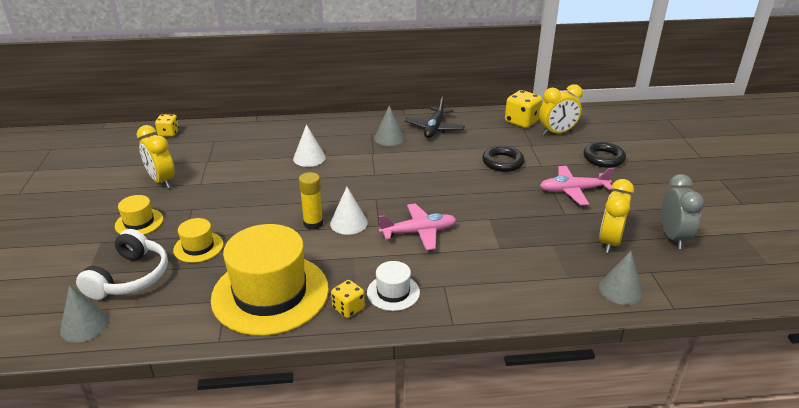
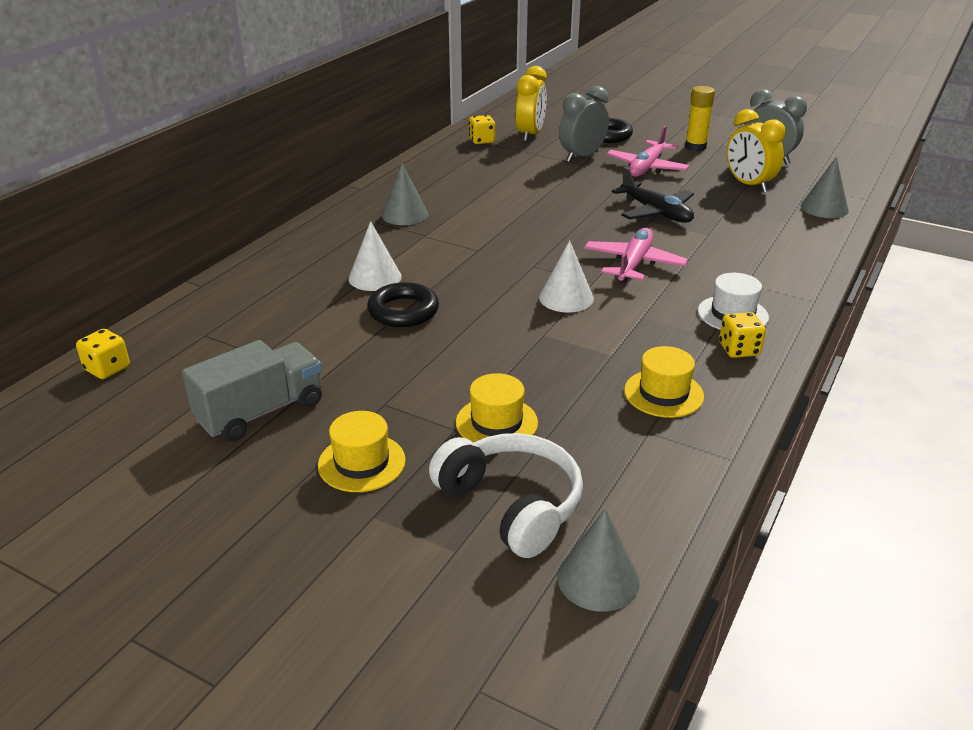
camera: 55 degrees left, 0 degrees up
(162, 181) = (261, 412): yellow clock -> grey truck
(270, 293) = (663, 393): yellow hat -> yellow hat, size x0.46
(313, 223) = (540, 321): yellow glue stick -> yellow glue stick (695, 147)
(434, 128) = (424, 184): black plane -> black plane (656, 212)
(502, 162) = (551, 178): black ring -> black ring (403, 311)
(521, 121) = (482, 141): yellow dice -> yellow dice, size x0.62
(552, 161) = (582, 157): none -> grey clock

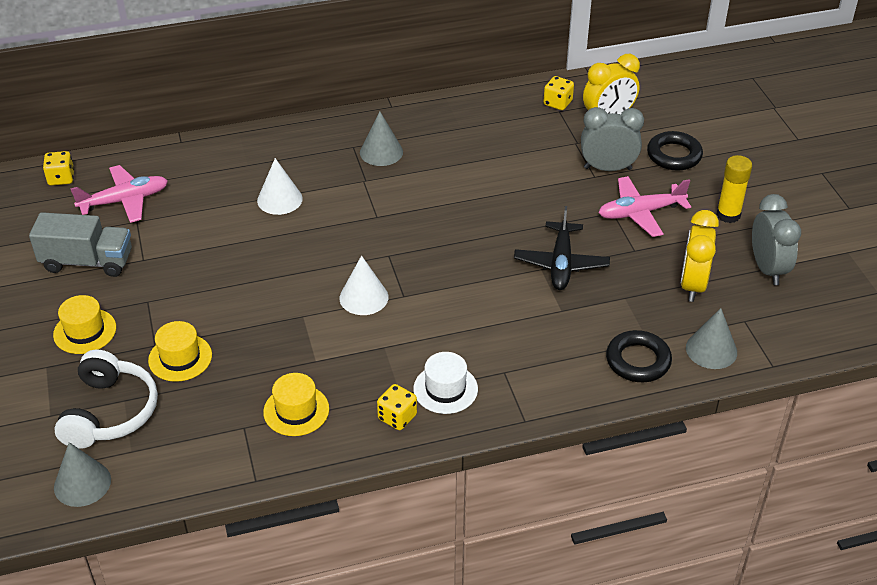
camera: 45 degrees right, 10 degrees up
(403, 311) = (255, 239): black ring -> black ring (638, 361)
(634, 264) = (457, 300): pink plane -> pink plane (125, 201)

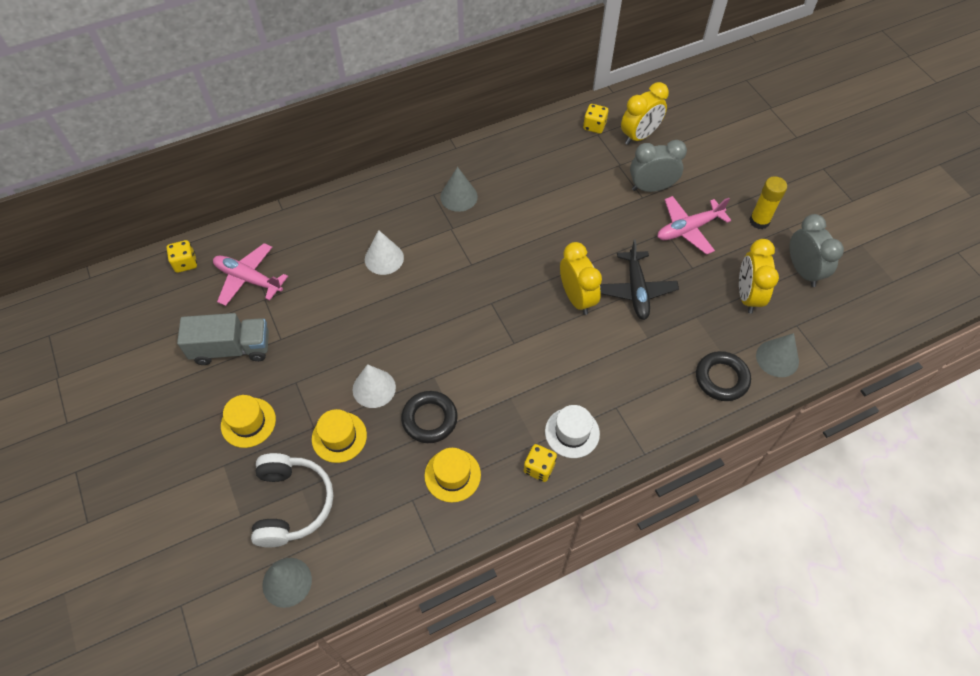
camera: 10 degrees left, 15 degrees up
(125, 201) = (248, 279): pink plane -> pink plane turned 120 degrees counterclockwise
(364, 297) = (481, 349): white cone -> white cone (374, 388)
(489, 263) = (577, 298): none -> yellow clock
(674, 155) = (702, 167): black ring -> black ring (429, 419)

